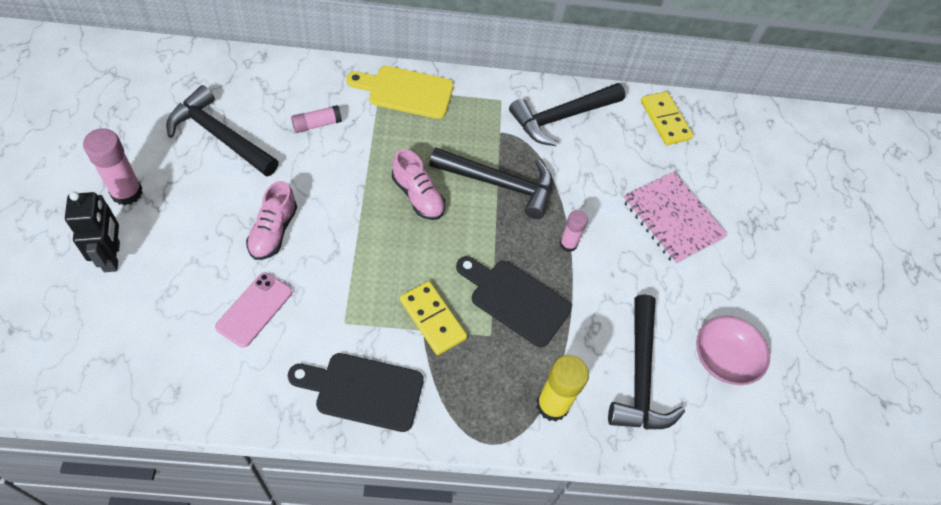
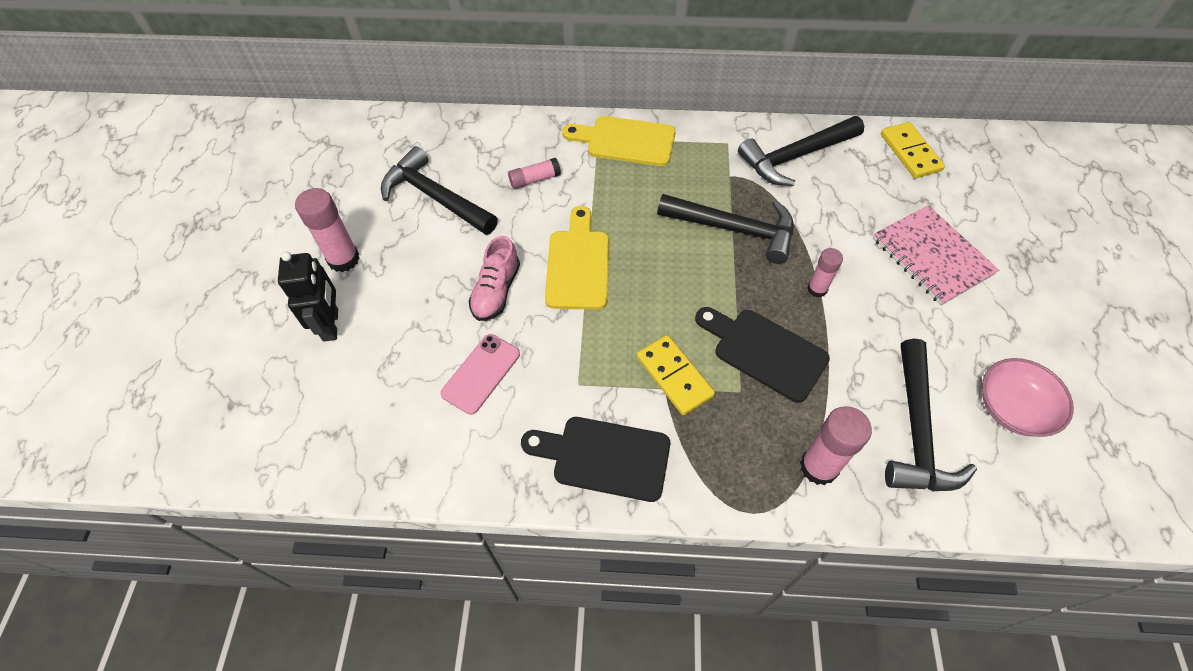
camera: 10 degrees right, 0 degrees up
(352, 210) = (578, 264): none -> yellow cutting board
(418, 196) = (647, 246): pink shoe -> none
(552, 405) = (818, 467): yellow glue stick -> pink glue stick

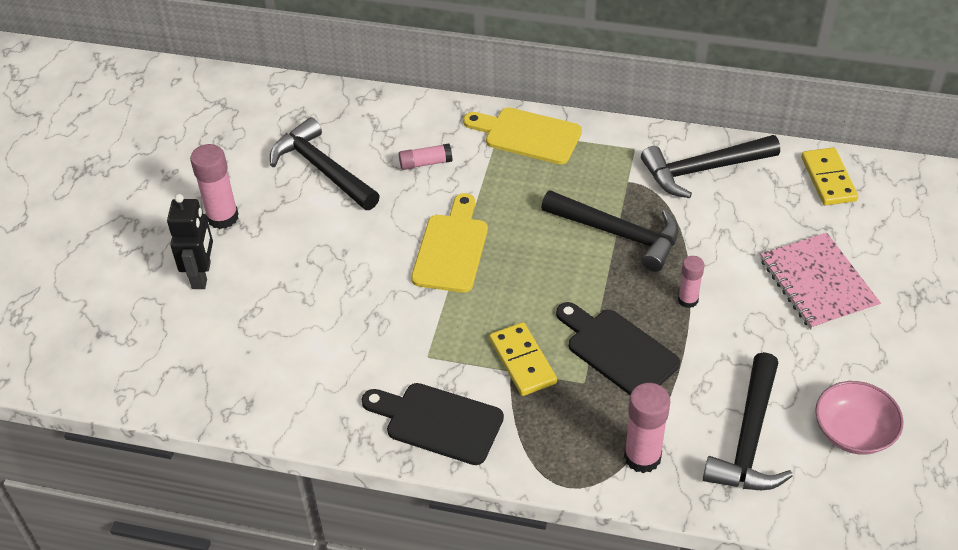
camera: 10 degrees right, 10 degrees down
(481, 374) = (336, 336): pink phone -> none
(496, 291) = (365, 264): pink shoe -> none

